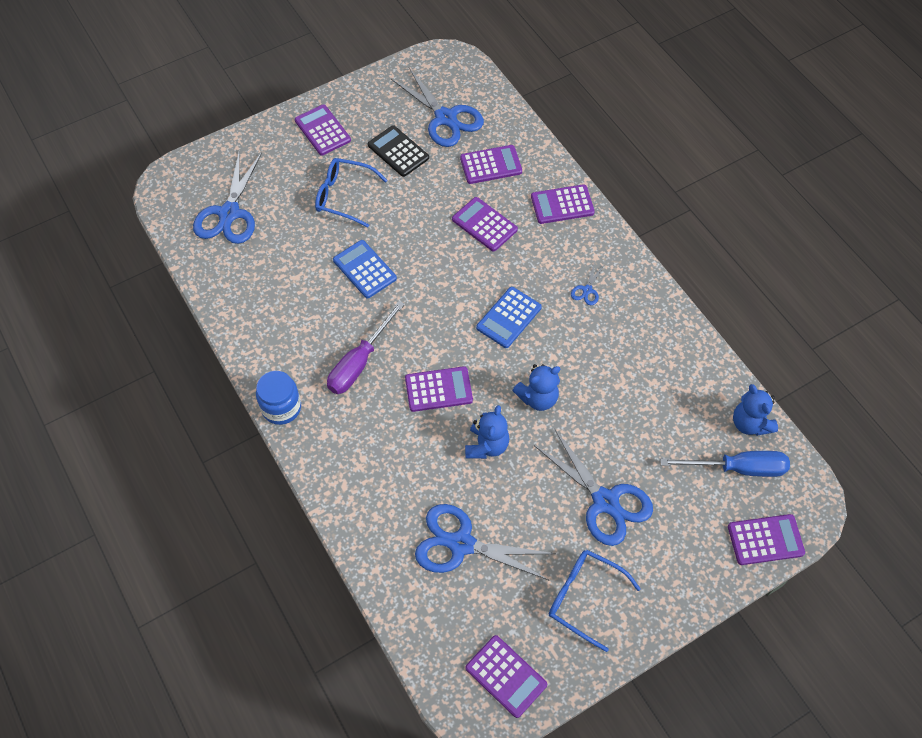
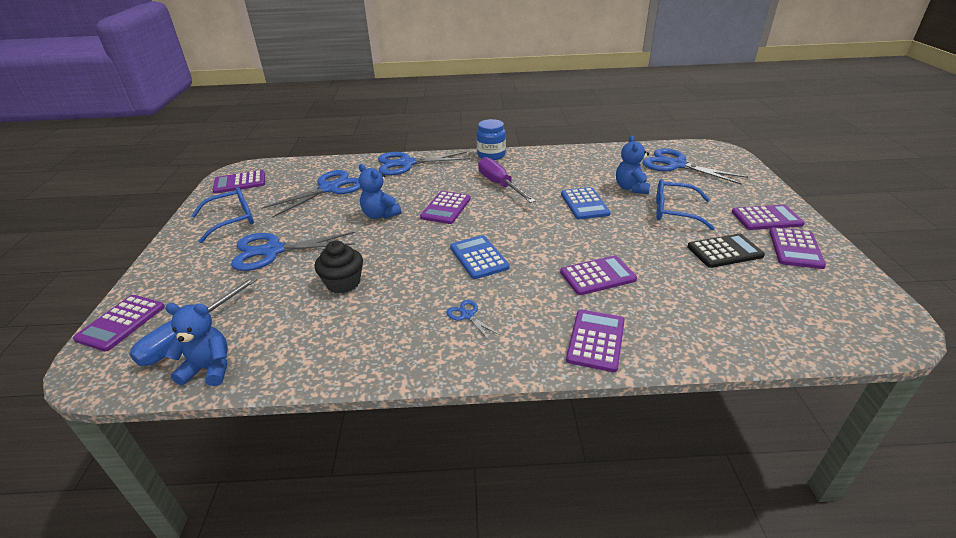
camera: 120 degrees right, 25 degrees down
(343, 196) = (674, 211): blue glasses -> blue glasses turned 120 degrees counterclockwise
(364, 269) = (584, 204): blue calculator -> blue calculator turned 90 degrees clockwise
(445, 118) = (773, 295): blue scissors -> blue scissors (406, 164)
(491, 165) = (684, 305): purple calculator -> purple calculator (795, 248)
(538, 398) = (390, 248): blue teddy bear -> blue teddy bear (631, 188)
(608, 402) = (343, 283): none -> black cupcake

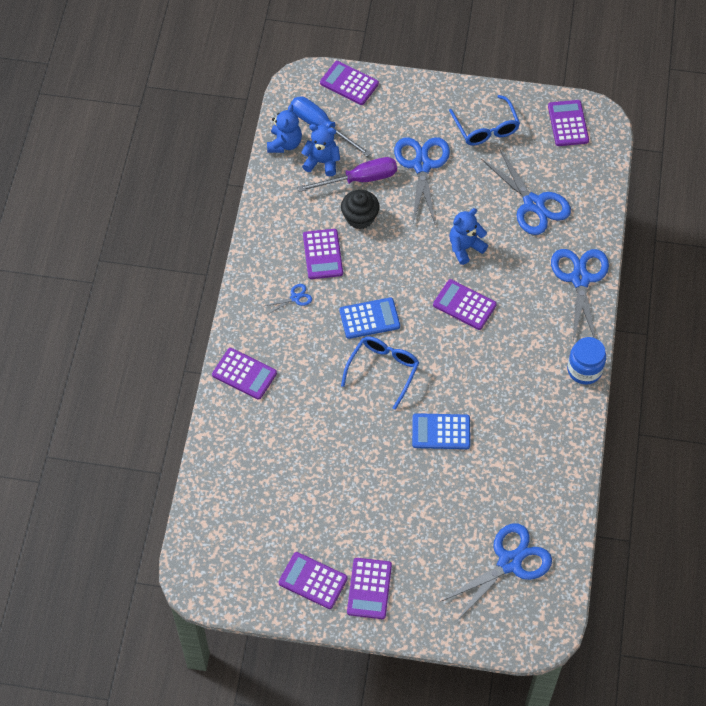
camera: 100 degrees right, 25 degrees up
(499, 185) = (503, 363): purple screwdriver -> purple screwdriver (359, 179)
(597, 276) = (318, 401): purple calculator -> purple calculator (322, 254)
(631, 188) = (464, 489): blue teddy bear -> blue teddy bear (322, 162)
(674, 211) = (404, 509): blue glasses -> blue glasses (383, 370)
(724, 251) = (325, 518): black calculator -> none

